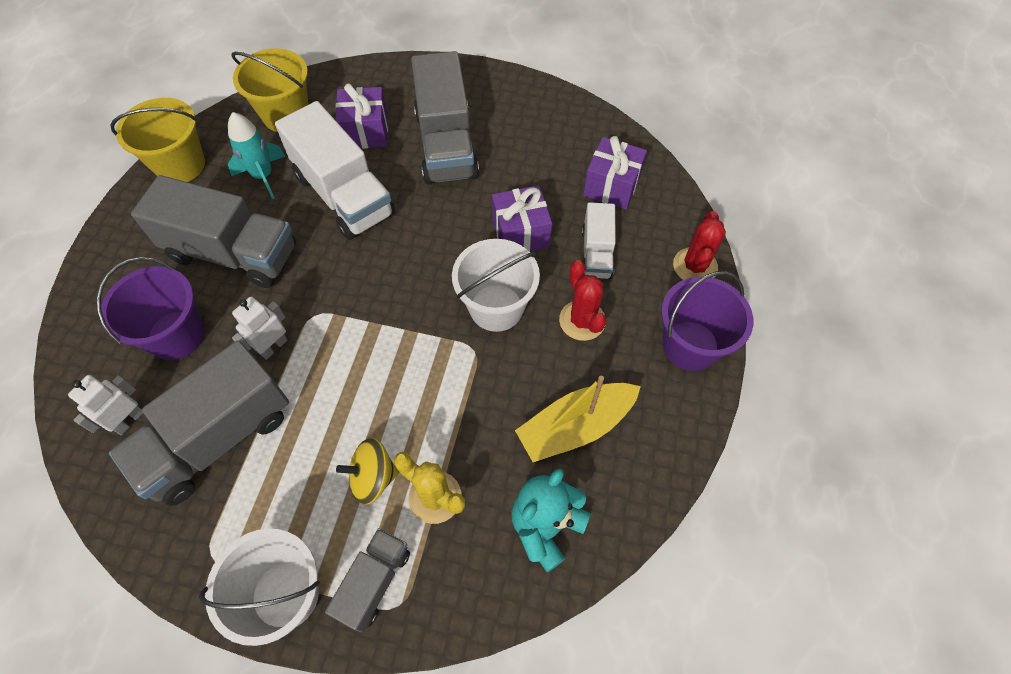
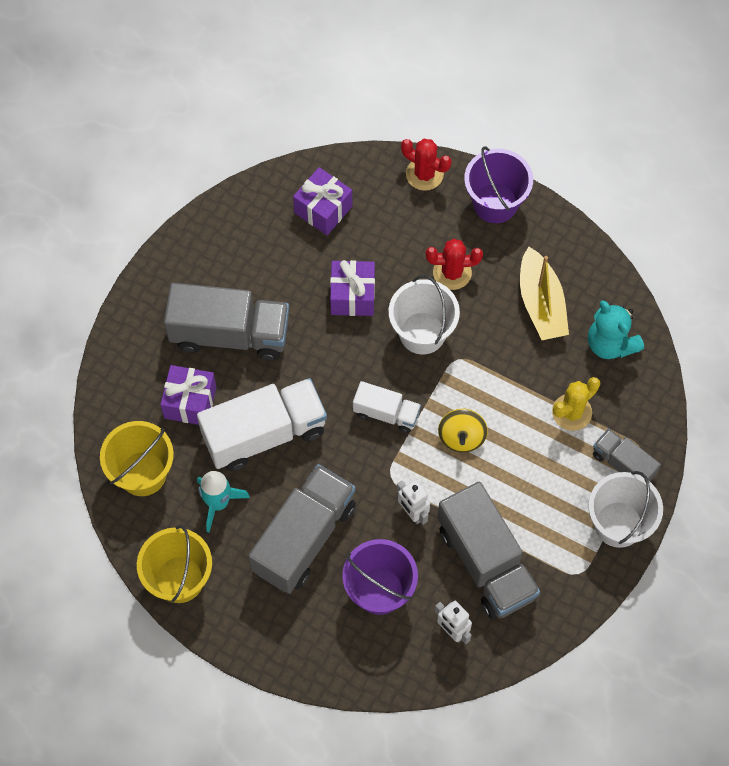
camera: 75 degrees left, 5 degrees up
(373, 478) = (546, 452): yellow spinning top -> yellow spinning top (461, 437)
(596, 253) = (390, 243): white truck -> white truck (386, 413)

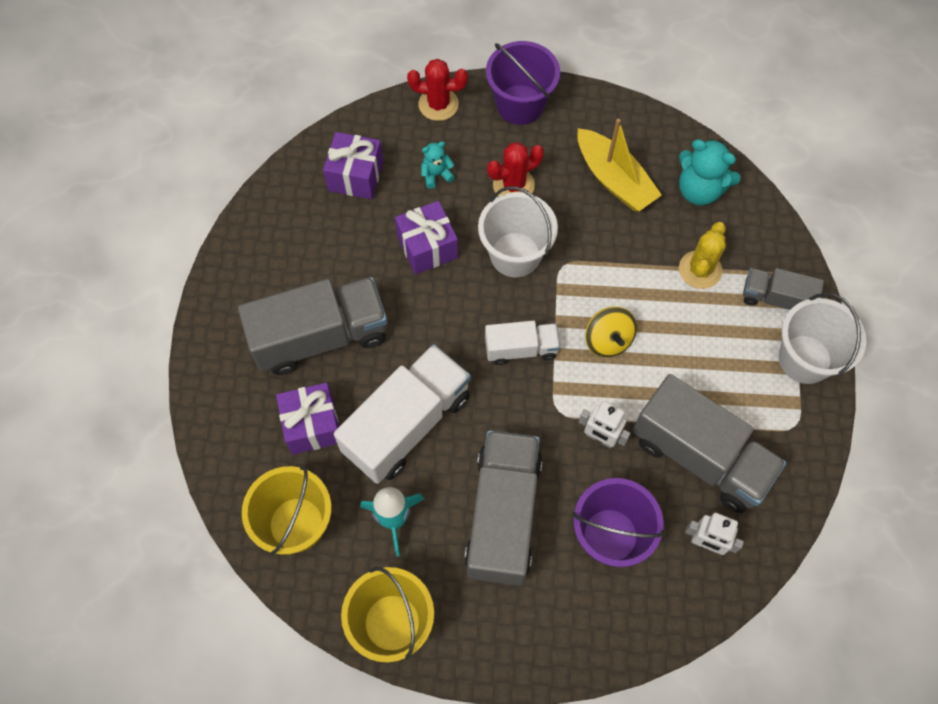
camera: 25 degrees left, 0 degrees up
(391, 236) = (436, 175): none -> turquoise teddy bear

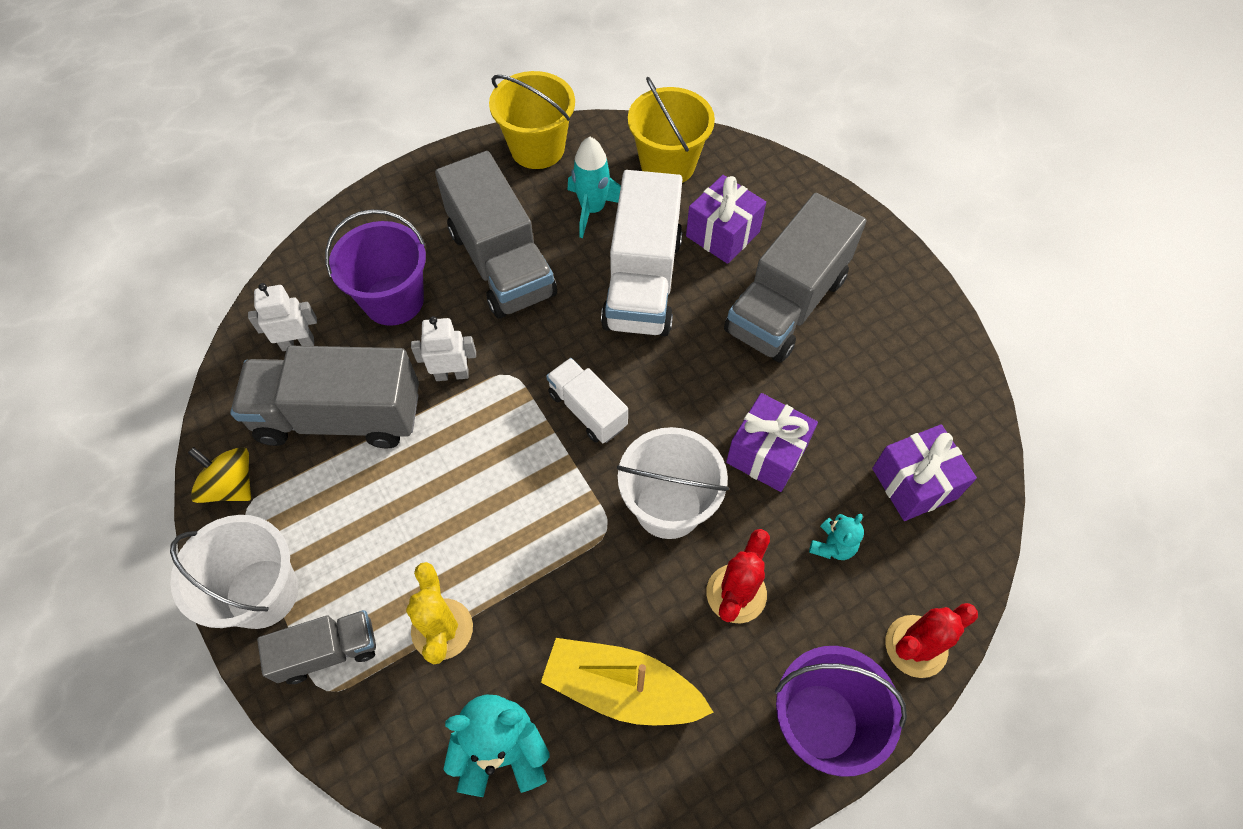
camera: 145 degrees right, 5 degrees down
(521, 349) = (587, 410): white truck -> white truck turned 90 degrees clockwise
(608, 340) = (502, 475): yellow spinning top -> yellow spinning top (231, 485)

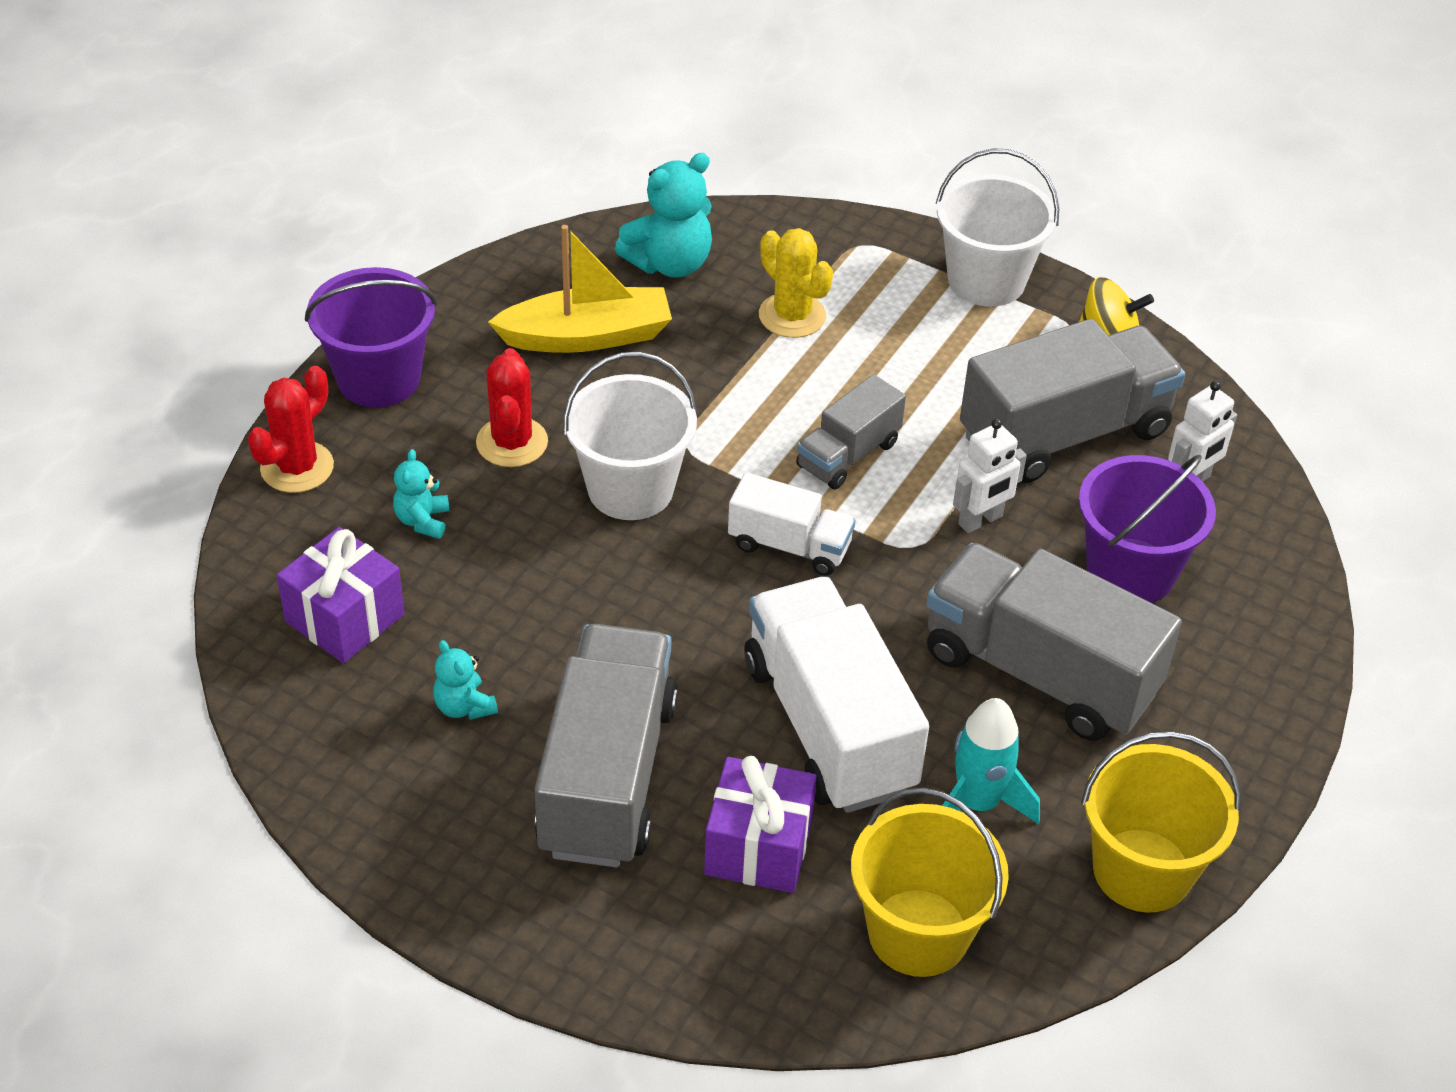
camera: 150 degrees right, 15 degrees down
(328, 651) = (883, 267): grey truck -> grey truck (848, 455)
(767, 453) = (543, 582): purple gift -> none
(854, 383) = (464, 706): none -> turquoise teddy bear

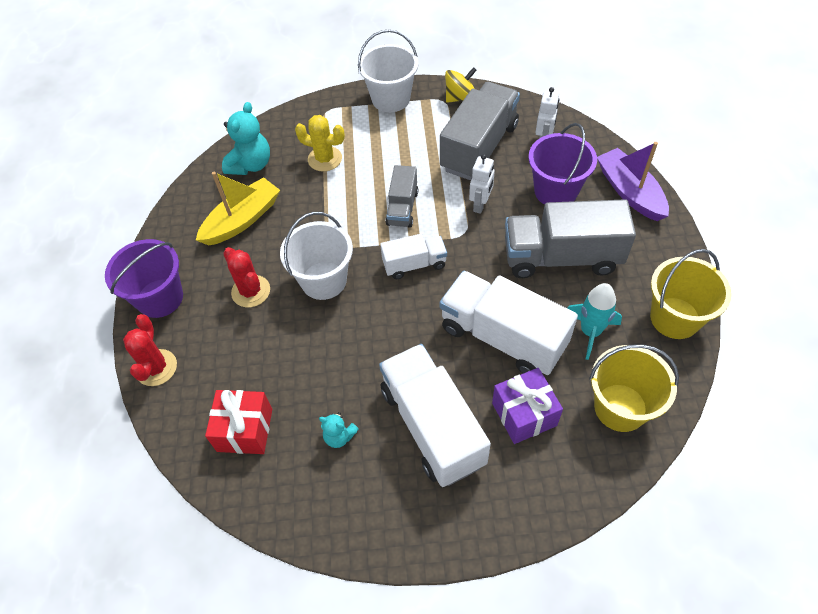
camera: 30 degrees left, 10 degrees up
(344, 618) = (245, 430): purple gift -> red gift
(422, 520) = (241, 356): turquoise teddy bear -> none
(607, 776) = (432, 426): grey truck -> white truck
(1262, 645) = (629, 192): none -> purple boat

